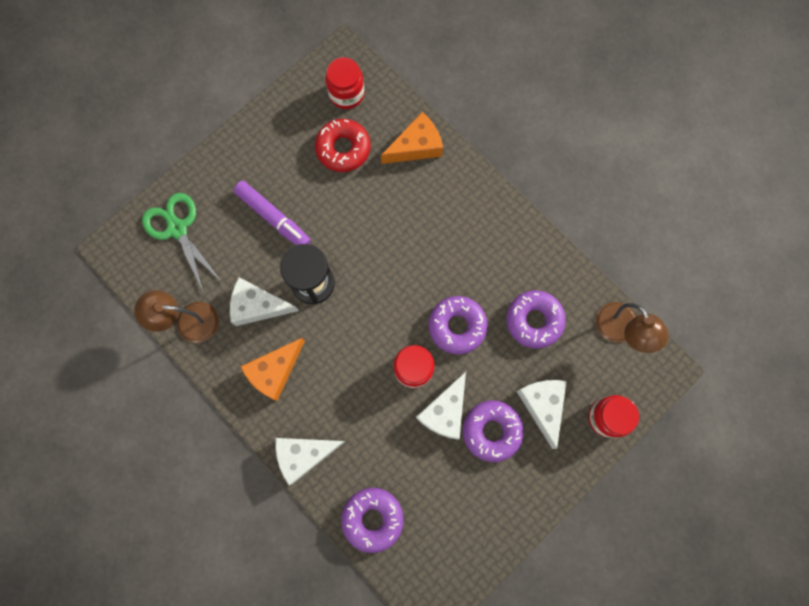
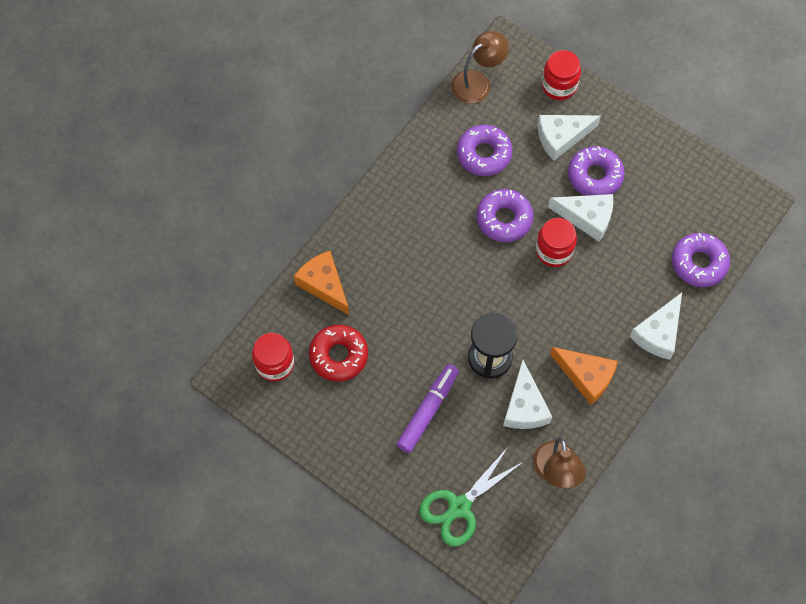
camera: 100 degrees left, 10 degrees down
(304, 454) = (658, 333): white cheese -> white cheese turned 60 degrees clockwise

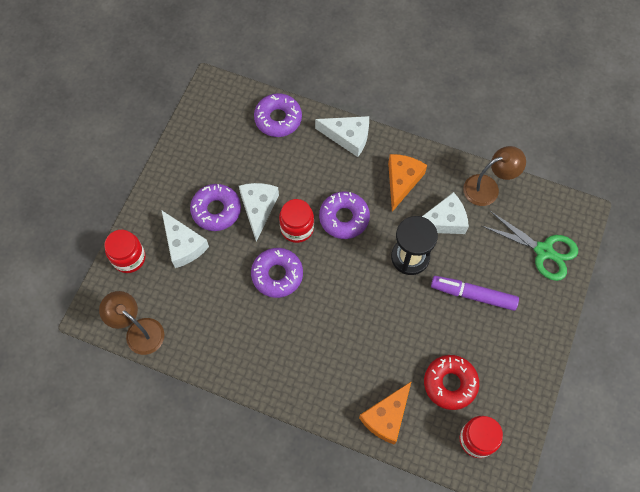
camera: 105 degrees left, 0 degrees up
(484, 154) = (215, 307): purple donut -> purple donut (344, 218)

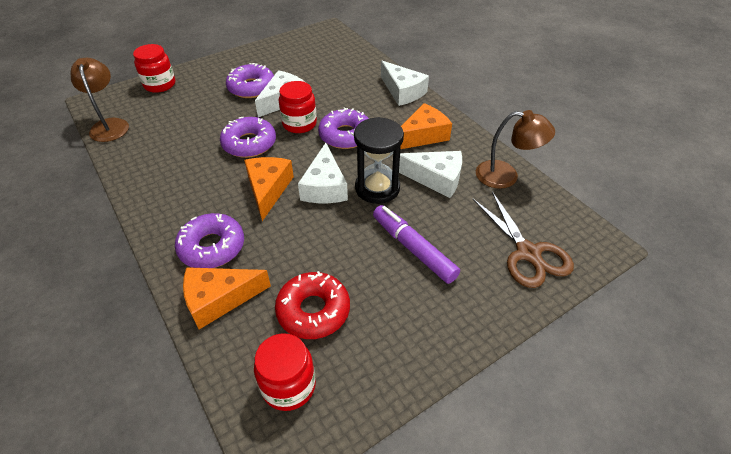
camera: 35 degrees right, 20 degrees down
(183, 245) = (204, 95): white cheese -> white cheese (325, 187)
(278, 119) = (357, 61): purple donut -> purple donut (212, 247)
(334, 310) = (268, 189): none -> orange cheese
(544, 251) = (528, 253): green scissors -> brown scissors

